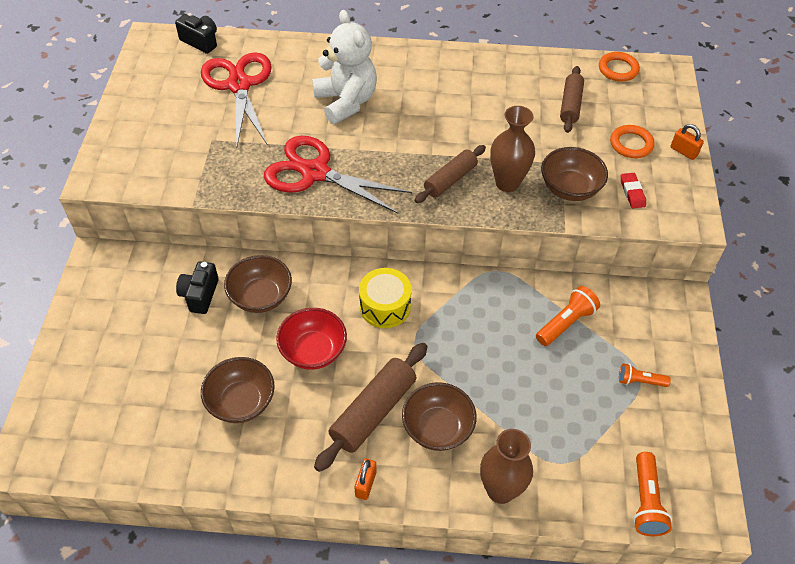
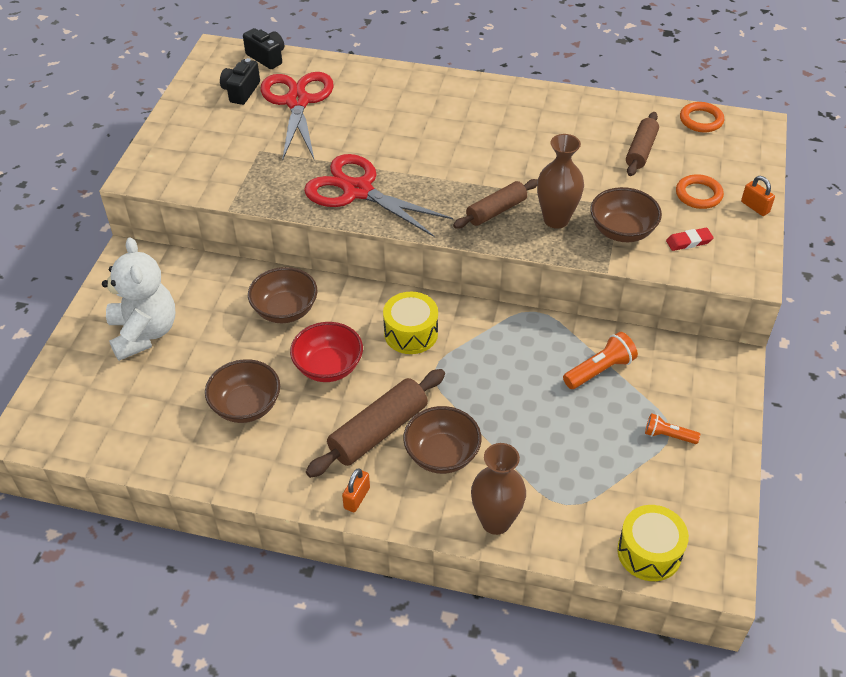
camera: 10 degrees right, 5 degrees down
(200, 295) = (224, 302): black camera -> black camera (241, 91)
(346, 102) = (403, 127): white teddy bear -> white teddy bear (144, 333)
(632, 192) = (689, 241): red eraser -> red eraser turned 75 degrees clockwise
(646, 501) = (649, 552): orange flashlight -> yellow drum

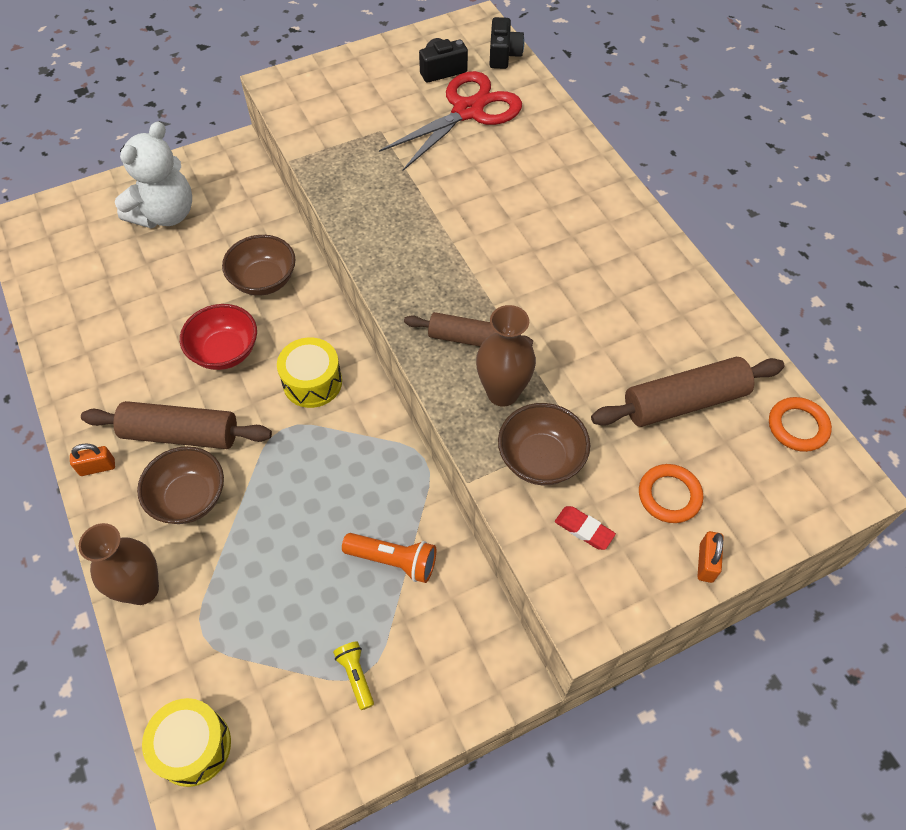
camera: 50 degrees right, 10 degrees up
(246, 406) = (140, 328): brown bowl -> none
(357, 191) = (394, 224): red scissors -> none
(641, 150) = (684, 401): brown rolling pin -> brown rolling pin, size x1.51
(668, 435) = (356, 675): orange flashlight -> yellow flashlight

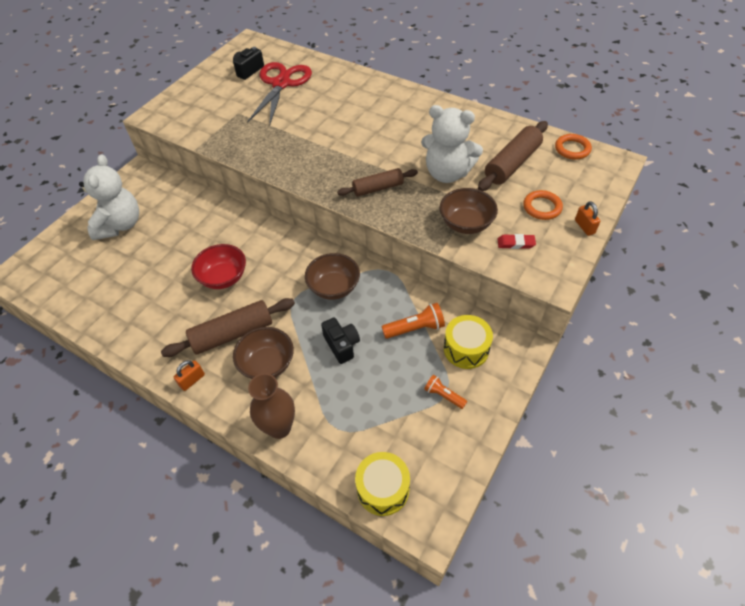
camera: 30 degrees left, 5 degrees down
(264, 280) = (216, 230): brown bowl -> brown bowl (334, 287)
(312, 382) = (292, 266): yellow drum -> yellow drum (466, 349)
(356, 675) = (443, 395): yellow flashlight -> orange flashlight
(502, 393) = (419, 204): brown vase -> none
(504, 55) = (278, 50): black camera -> black camera (342, 345)
(579, 366) = (447, 173): none -> white teddy bear

